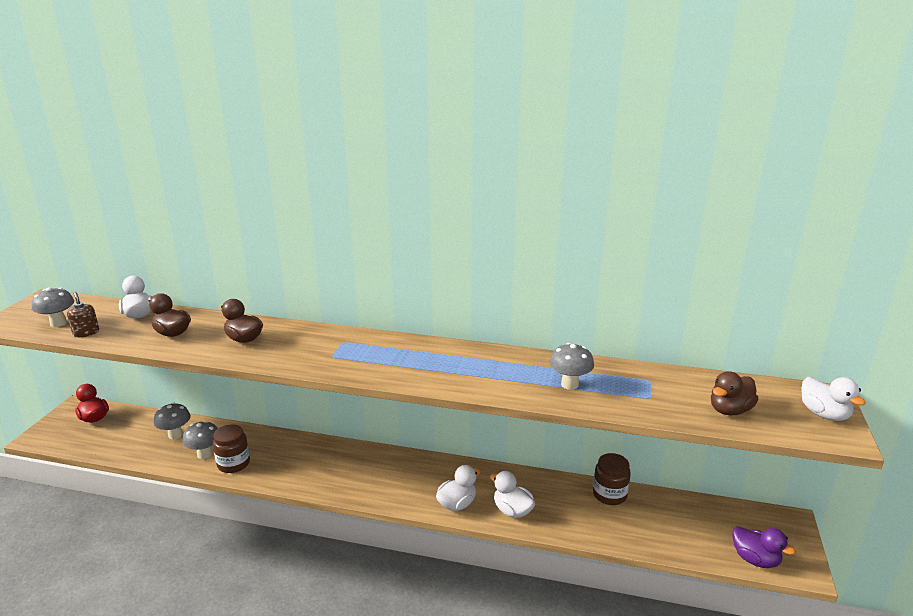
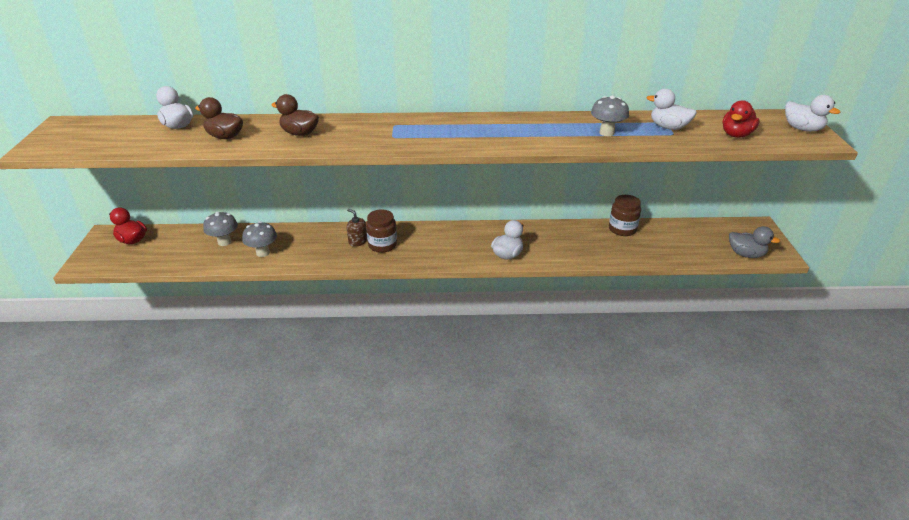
camera: 15 degrees left, 10 degrees up
(58, 323) = (98, 142): grey mushroom -> none
(86, 333) = (135, 146): brown soap dispenser -> brown soap dispenser (357, 241)
(233, 464) = (295, 256): brown jar -> brown jar (382, 245)
(512, 511) = (554, 252): white duck -> white duck (668, 127)
(729, 410) = (736, 135): brown duck -> red duck
(755, 559) = (746, 254): purple duck -> grey duck

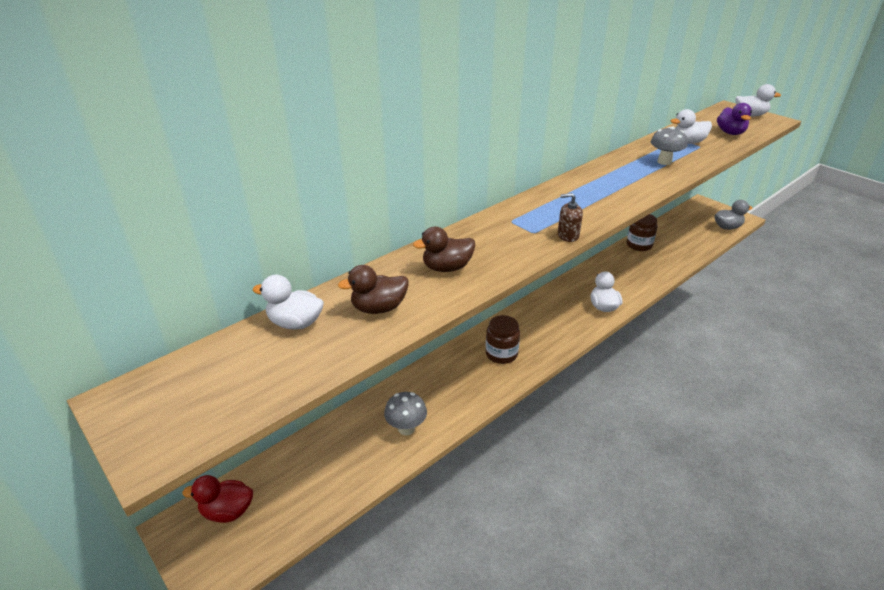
camera: 40 degrees left, 0 degrees up
(224, 242) = (346, 443): grey mushroom -> none
(357, 241) = (475, 363): brown soap dispenser -> brown soap dispenser (568, 235)
(736, 135) = (730, 133): red duck -> purple duck

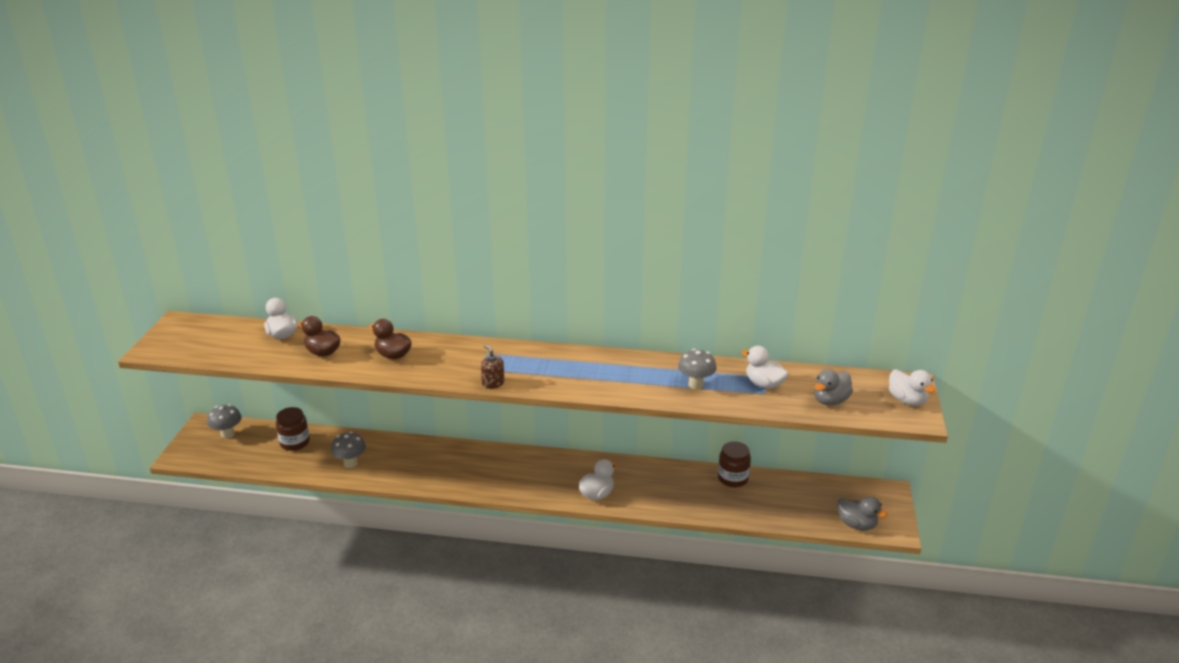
camera: 50 degrees right, 5 degrees down
(227, 511) = (227, 434): red duck -> grey mushroom
(501, 354) = (472, 468): brown jar -> brown jar (295, 442)
(730, 133) = (830, 401): purple duck -> grey duck

